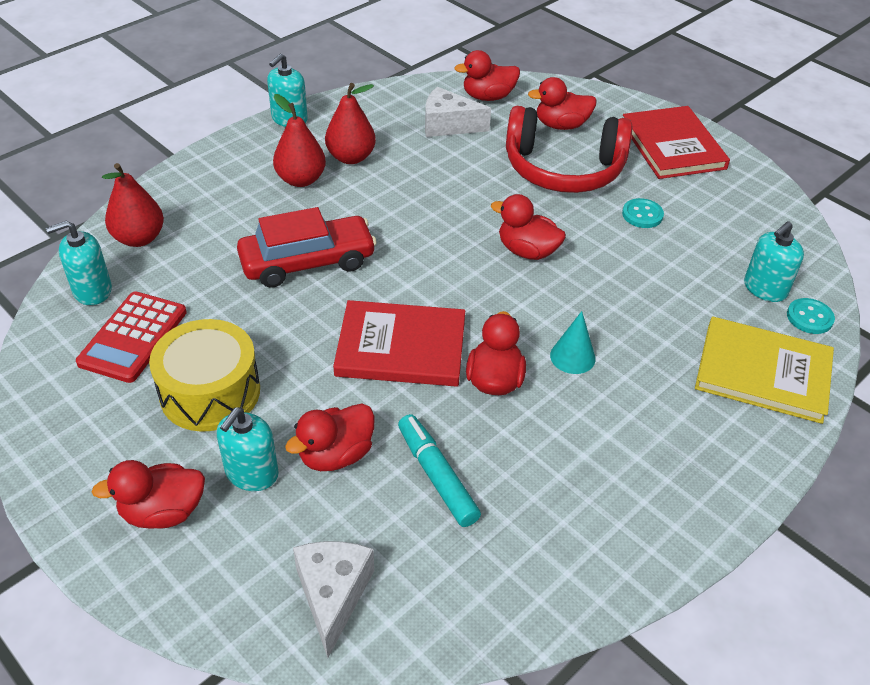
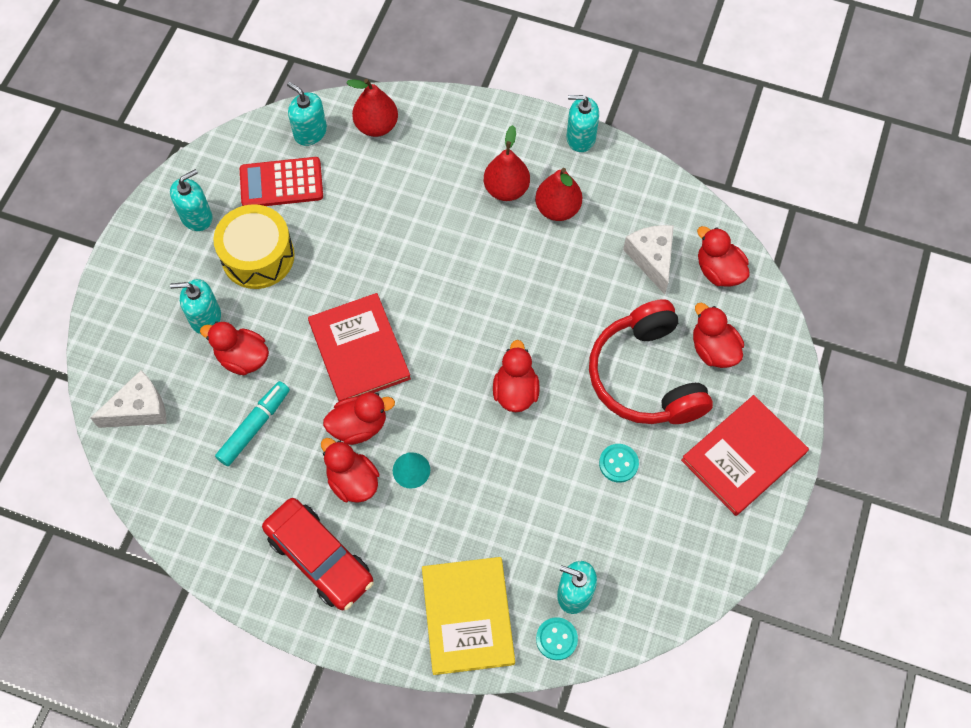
camera: 65 degrees right, 20 degrees up
(101, 432) = (196, 216): none -> turquoise soap dispenser
(163, 512) = (155, 286): red duck -> red duck (352, 481)
(308, 262) = (413, 245): red car -> red car (319, 558)

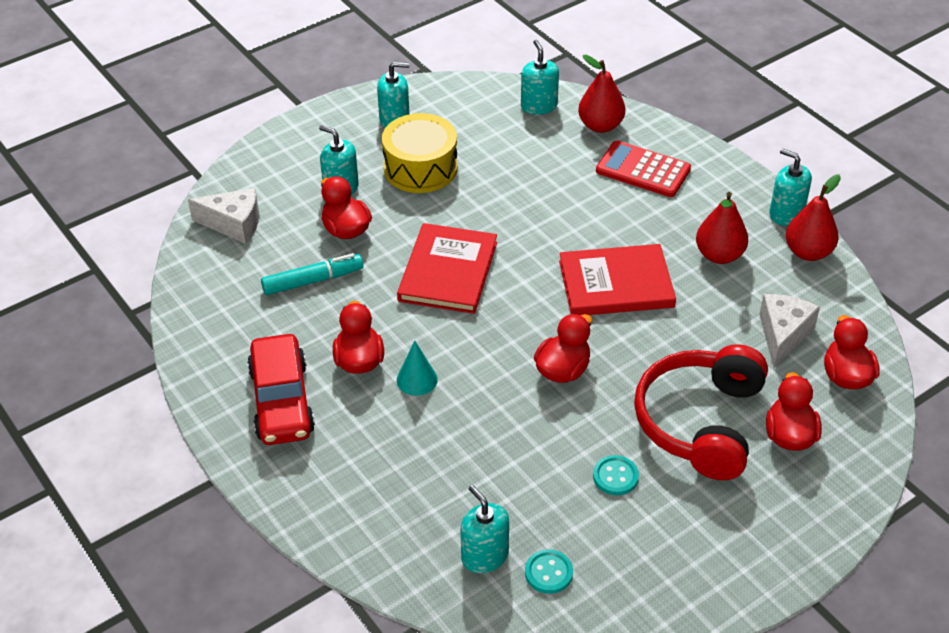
camera: 35 degrees right, 20 degrees down
(281, 183) = (484, 129): red calculator -> red calculator (643, 170)
(359, 426) = (400, 324): red duck -> none
(467, 616) = (370, 517): yellow book -> none
(506, 189) = (681, 219): red pear -> red pear (808, 252)
(556, 639) = (436, 582): turquoise button -> turquoise button (548, 573)
(743, 456) = (750, 539): red book -> red book (616, 284)

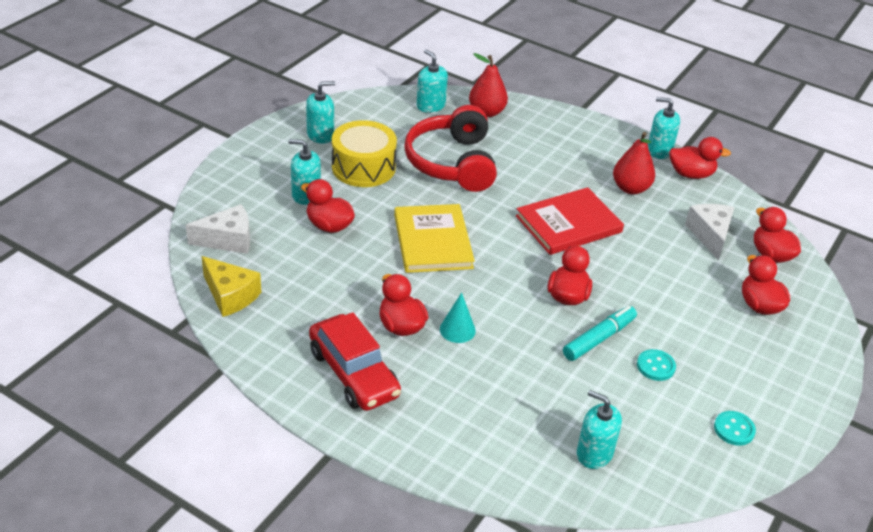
camera: 25 degrees left, 5 degrees down
(204, 286) = (230, 295): none -> yellow cheese
(313, 281) = (324, 271): turquoise marker -> turquoise marker (599, 339)
(448, 271) = (433, 241): red book -> yellow book
(548, 573) = (651, 453): turquoise button -> turquoise button (734, 429)
(643, 170) = (538, 138): red calculator -> none
(700, 422) = (692, 311): red headphones -> red headphones (452, 163)
(808, 252) = (691, 174): red pear -> red duck

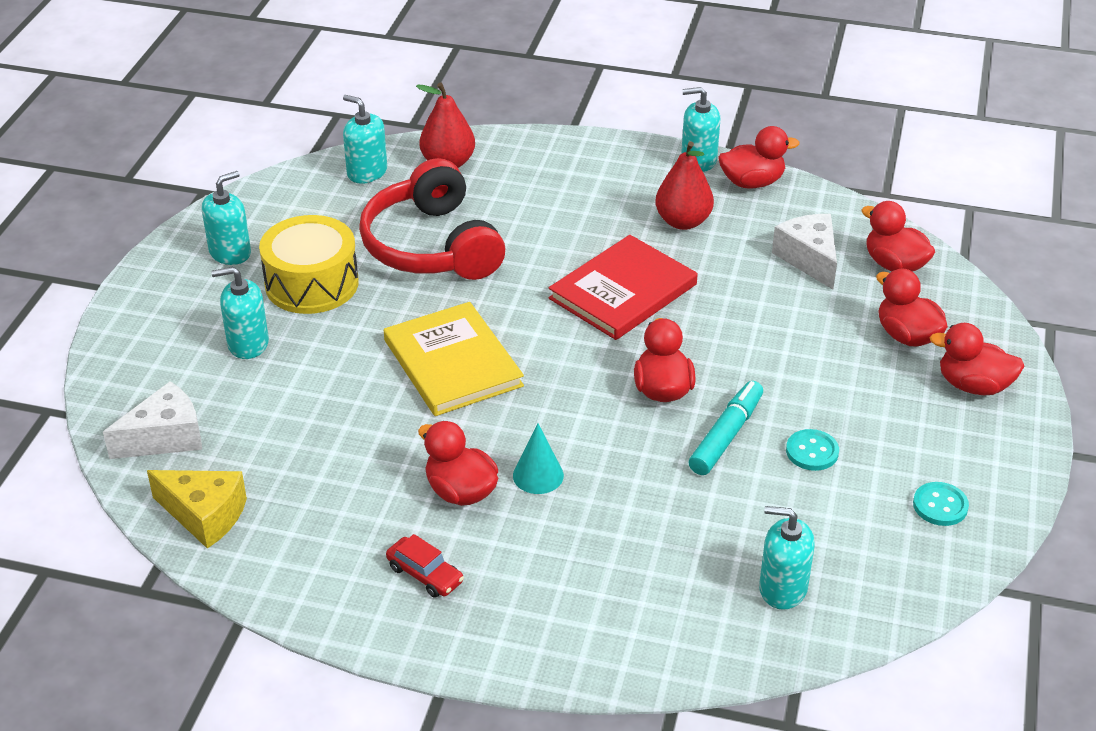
camera: 15 degrees left, 0 degrees up
(329, 226) = (300, 379): red duck -> red duck (973, 386)
(353, 373) = (425, 574): red car -> red car, size x0.49

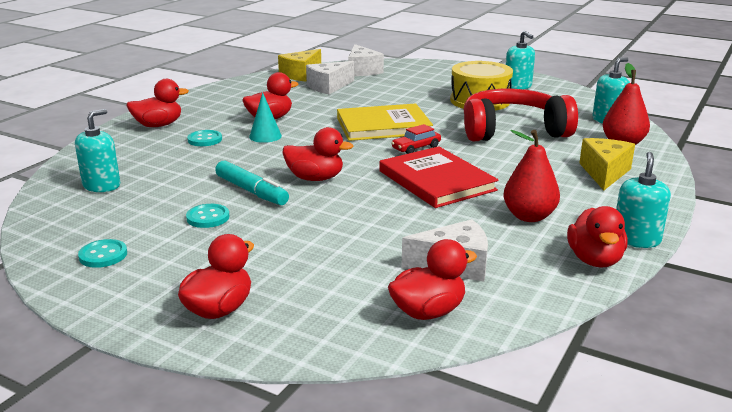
camera: 105 degrees right, 15 degrees down
(248, 344) = (428, 86): turquoise soap dispenser -> none
(274, 460) = (328, 87): none -> white cheese
(425, 574) = (217, 107): red car -> red car (416, 148)
(546, 176) = (604, 173): none -> yellow cheese
(577, 539) = (205, 139): none -> turquoise button
(907, 336) = (312, 291): red duck -> red duck (158, 125)

